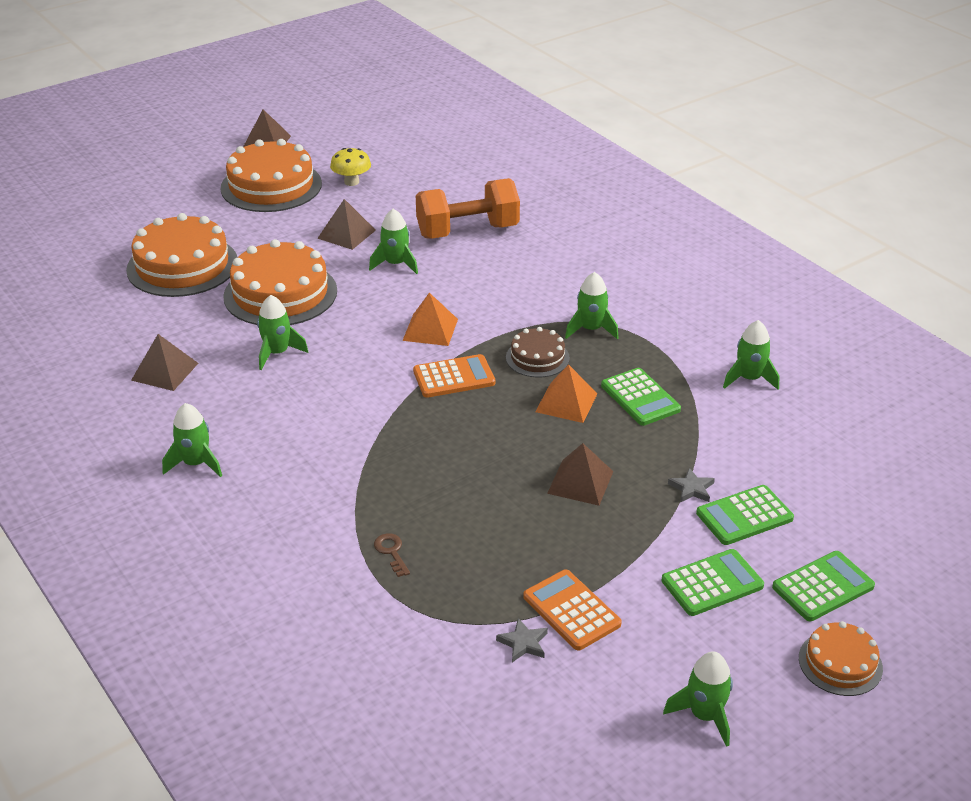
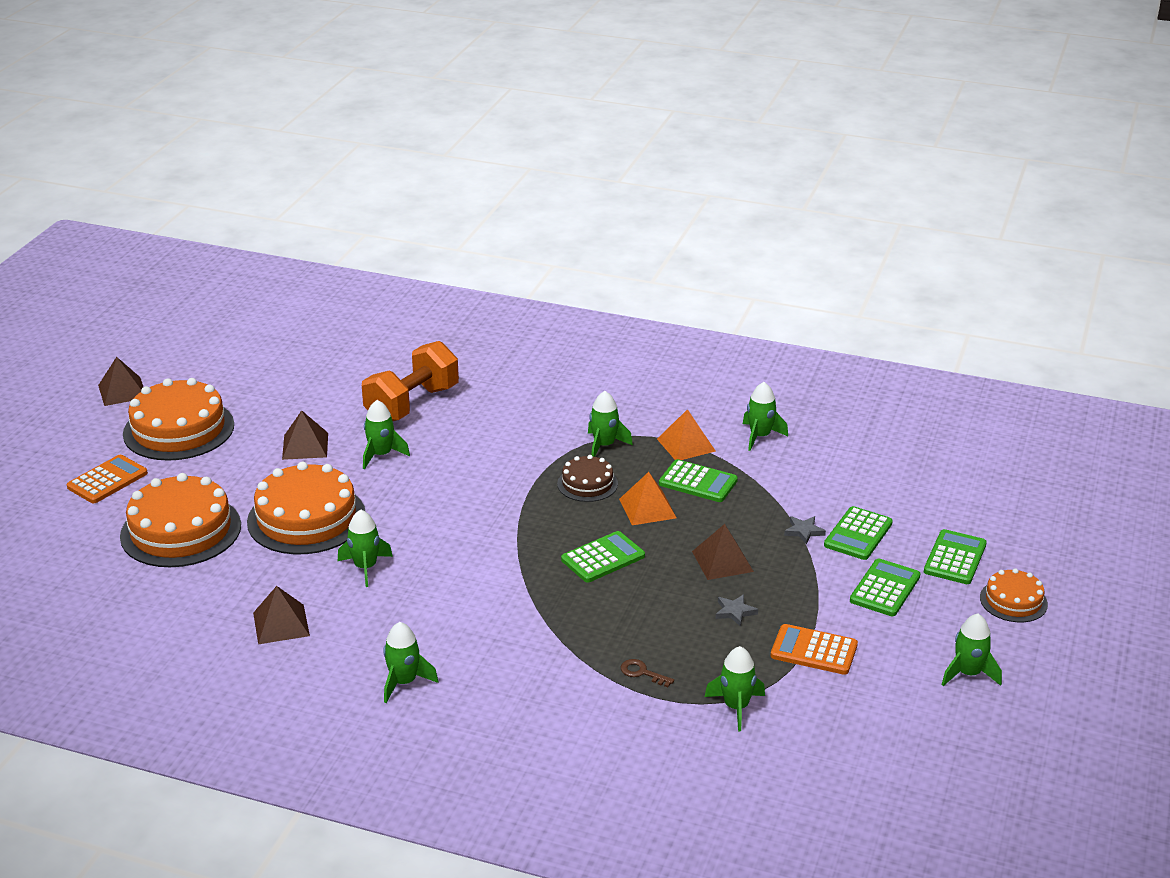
camera: 35 degrees left, 5 degrees down
(351, 182) = (253, 399): yellow mushroom -> none
(430, 329) = (475, 496): orange pyramid -> orange pyramid (686, 445)
(437, 628) = (736, 707): none -> green rocket
(454, 377) = (538, 525): orange calculator -> orange calculator (107, 480)
(476, 430) = (603, 558): none -> green calculator
(523, 643) = (806, 687): grey star -> grey star (735, 612)

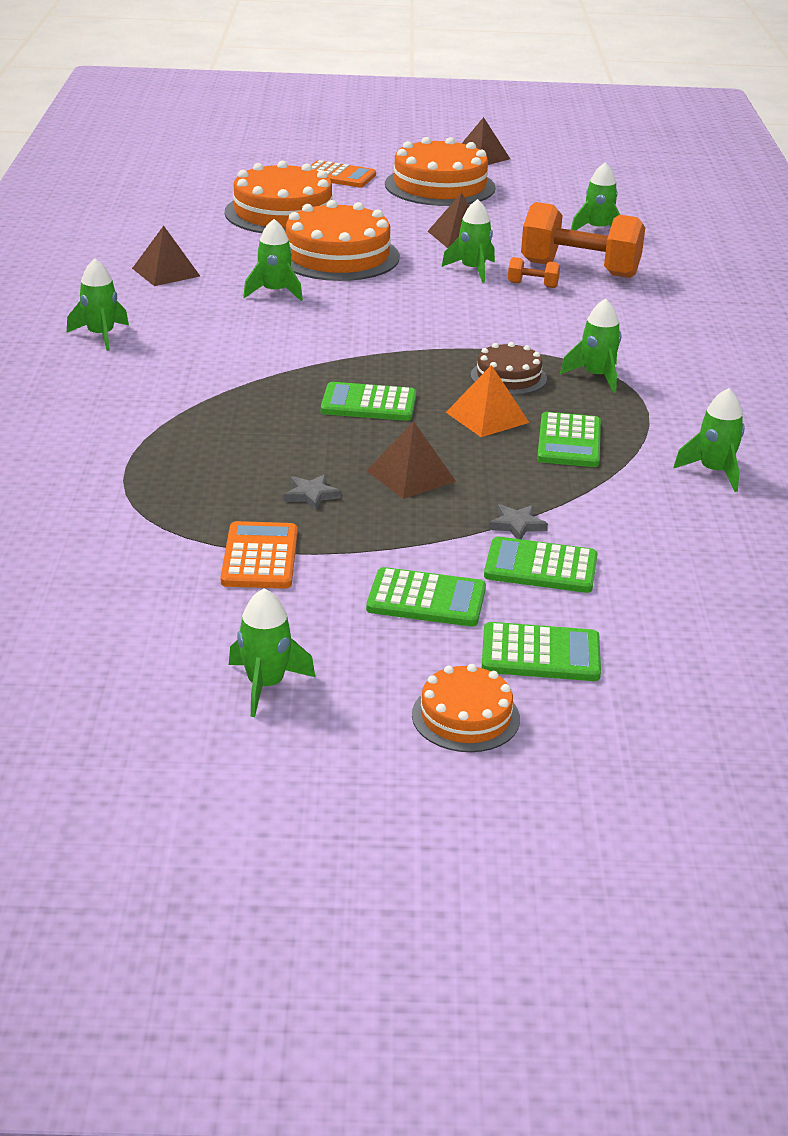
camera: 70 degrees right, 0 degrees up
(429, 433) = (532, 285): none -> orange dumbbell
(603, 558) = (368, 404): green calculator -> green calculator turned 150 degrees clockwise
(642, 673) = (167, 451): brown key -> none
(686, 445) = (645, 425): orange pyramid -> none
(736, 707) = (126, 515): green rocket -> green rocket (597, 229)

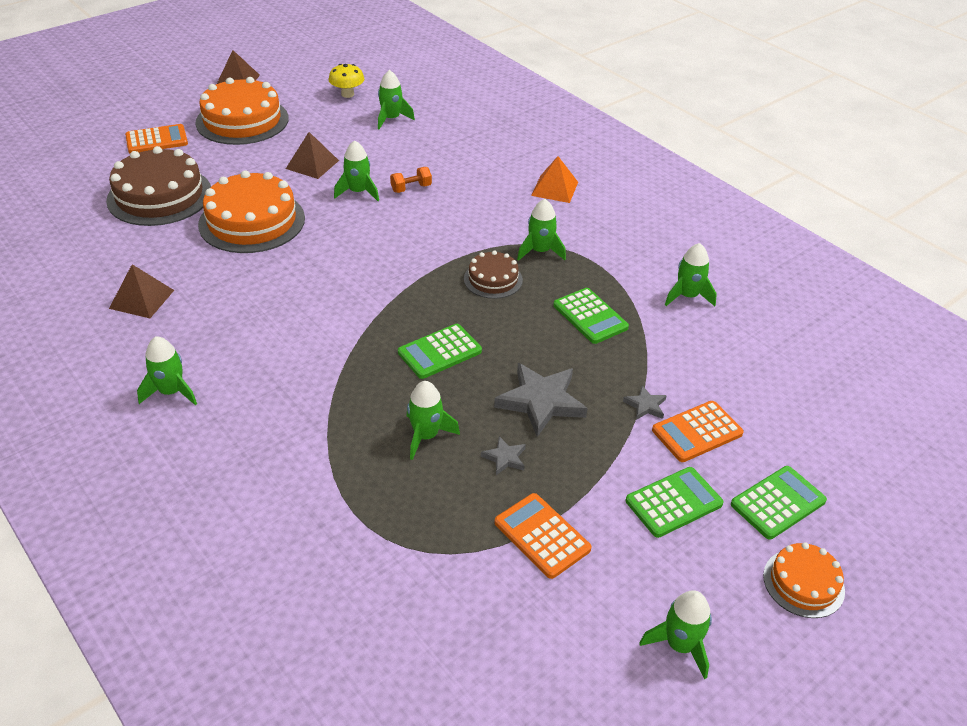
camera: 40 degrees left, 10 degrees up
(274, 292) = (249, 279): green rocket -> green rocket (426, 436)
(283, 213) = (159, 196): orange cake -> brown cake
(411, 476) = (541, 401): brown pyramid -> grey star
(487, 417) = (522, 322): orange pyramid -> orange pyramid (554, 188)
(540, 567) = (697, 432): green calculator -> orange calculator
(579, 269) = (422, 161): orange dumbbell -> none
(580, 198) = (347, 94): none -> yellow mushroom

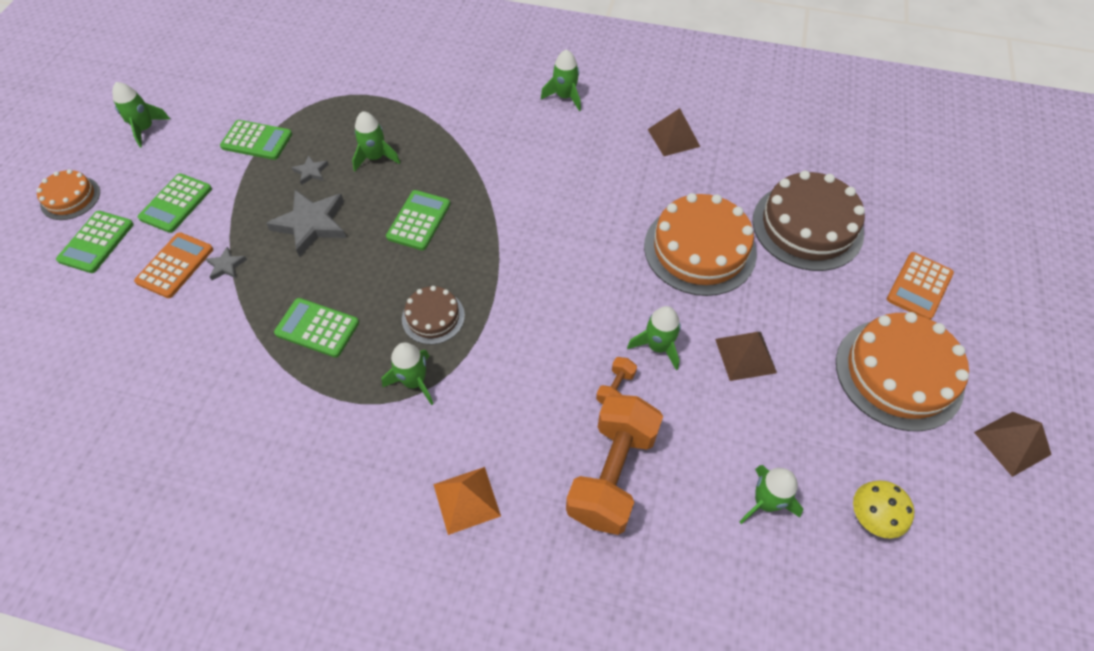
camera: 145 degrees right, 15 degrees up
(459, 161) = (612, 474): none -> orange dumbbell
(542, 536) = (257, 141): orange calculator -> green calculator
(687, 296) = (232, 413): green rocket -> none

